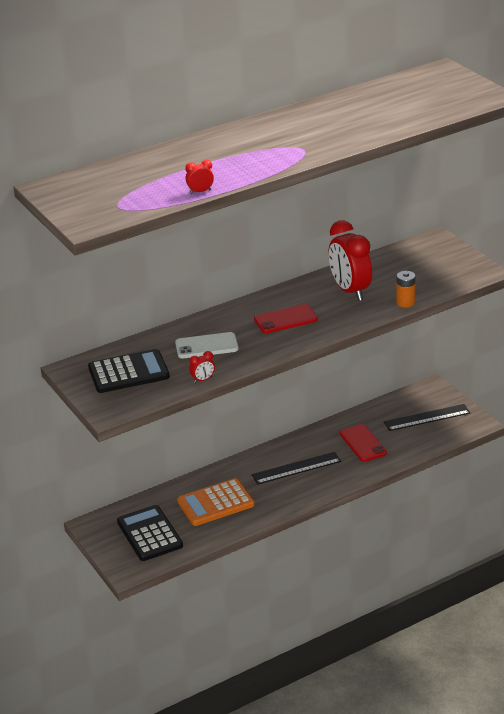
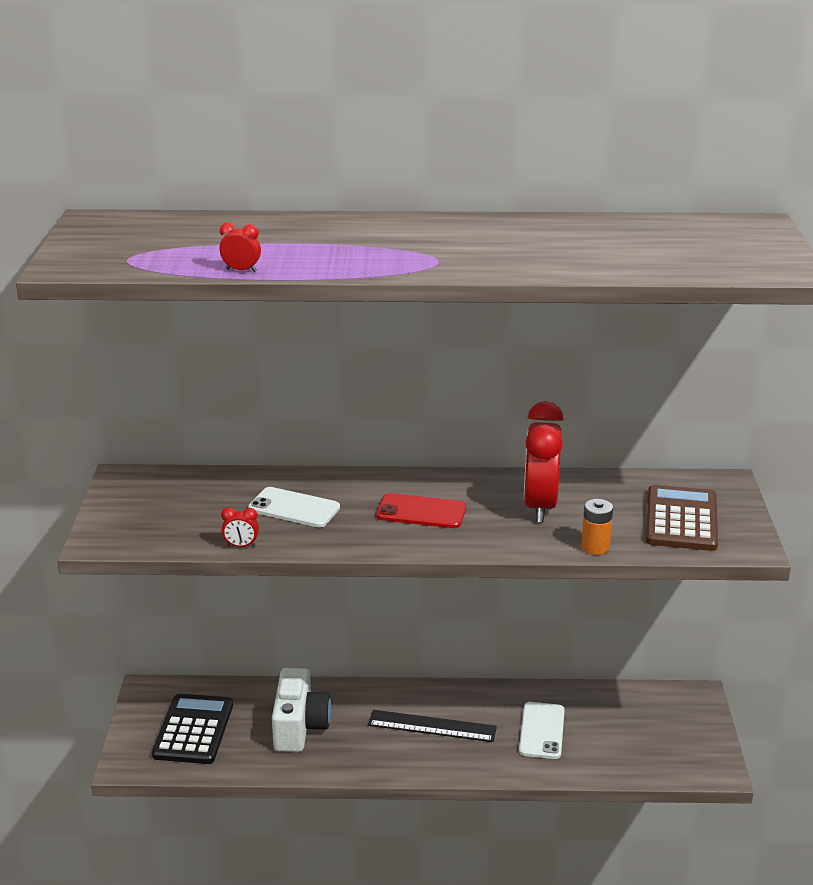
camera: 30 degrees right, 5 degrees down
(128, 372) = (174, 505): black calculator -> none
(215, 503) = (299, 727): orange calculator -> white camera
(363, 443) = (541, 731): red phone -> white phone
(427, 418) = (654, 733): black ruler -> none
(434, 269) = (681, 519): none -> brown calculator

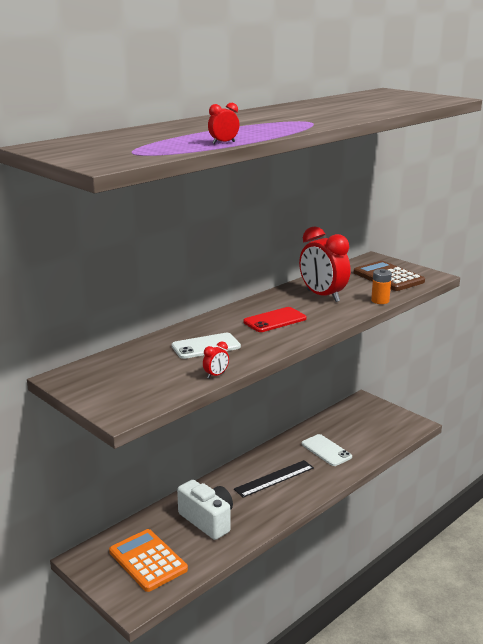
camera: 45 degrees left, 5 degrees down
(193, 730) = (148, 560): black calculator -> orange calculator

